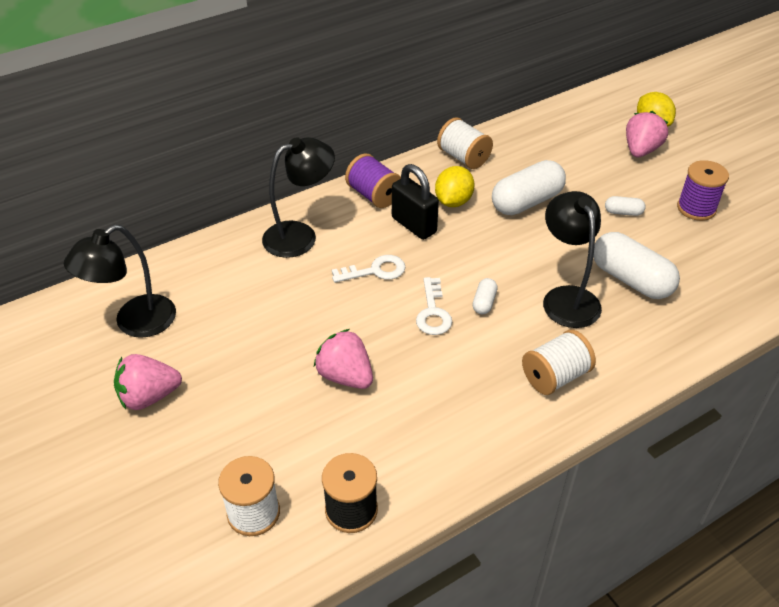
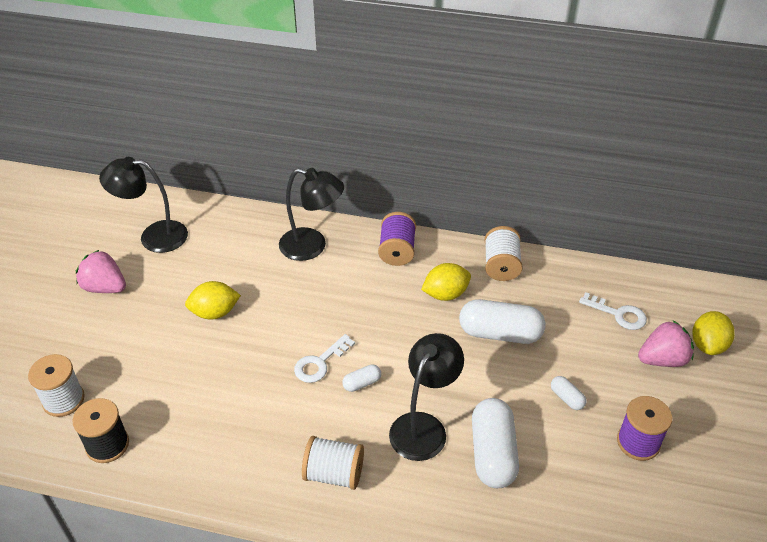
camera: 45 degrees right, 0 degrees up
(290, 340) = (215, 312): none -> yellow lemon
(345, 376) = (213, 361): pink strawberry -> none
(375, 271) = (324, 305): white key -> white key (618, 314)
(414, 225) = (393, 292): black padlock -> none

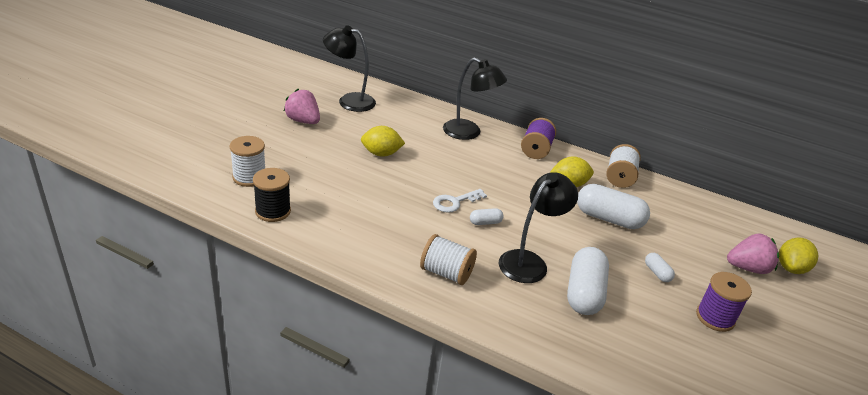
camera: 10 degrees right, 10 degrees down
(618, 314) = (714, 230): white key -> none

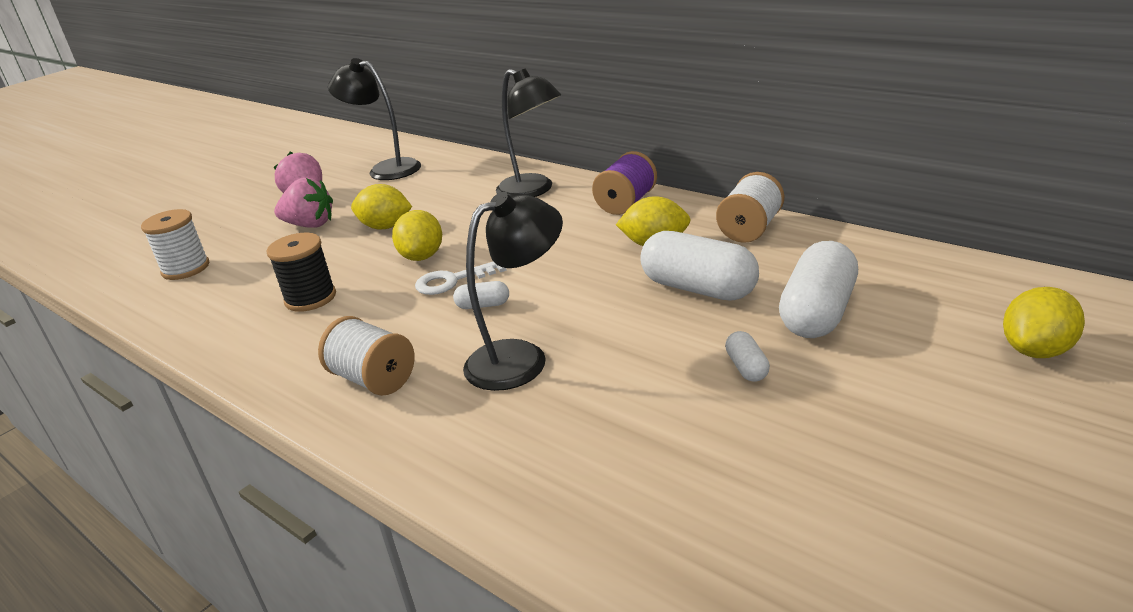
camera: 20 degrees right, 5 degrees down
(273, 211) = (183, 308): black spool -> black spool (310, 298)
(422, 181) = (422, 256): none -> yellow lemon
(584, 293) = (590, 403): white capsule -> white capsule (818, 313)
(715, 317) = (830, 440): purple spool -> none
(748, 268) = (940, 353): pink strawberry -> pink strawberry (310, 225)

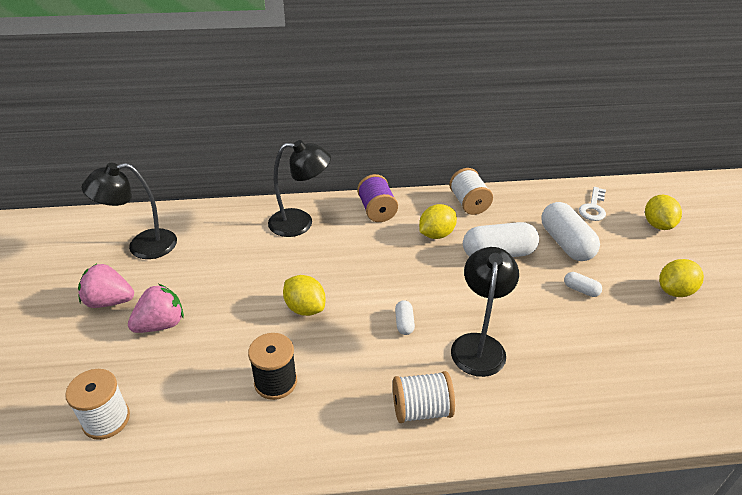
camera: 50 degrees left, 10 degrees up
(386, 227) = (234, 297): yellow lemon -> yellow lemon (675, 291)
(453, 281) = (357, 316): white key -> white key (593, 208)
(483, 305) = (404, 323): white capsule -> white capsule turned 45 degrees counterclockwise

